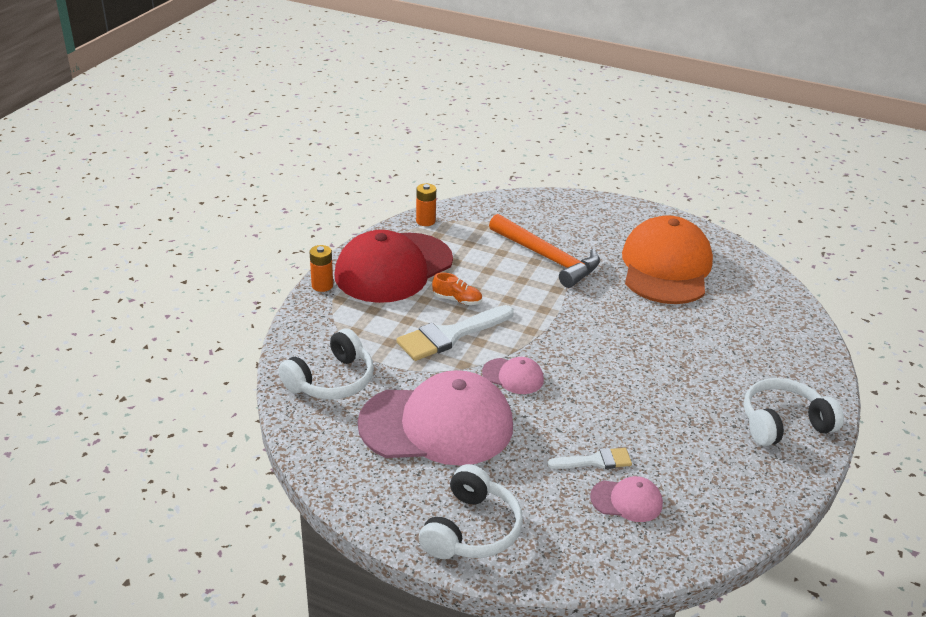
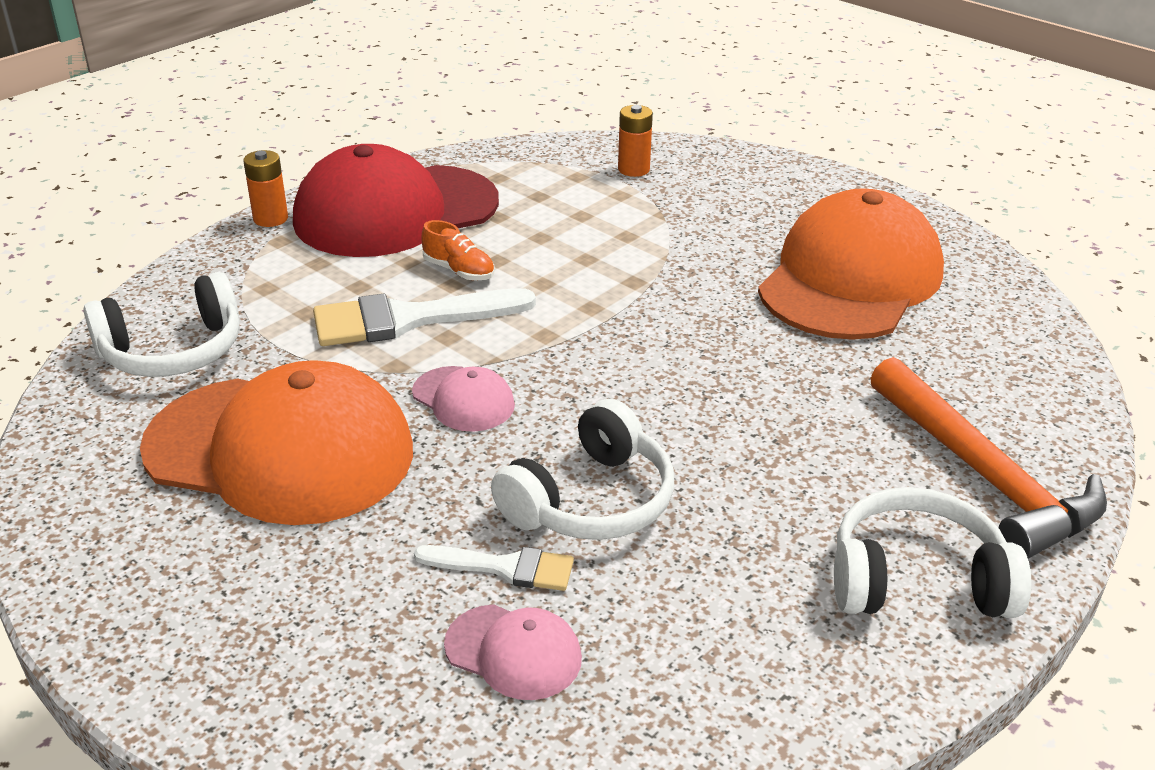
camera: 20 degrees right, 0 degrees up
(425, 221) = (494, 157): orange battery -> orange battery (633, 169)
(437, 425) = (280, 450): pink cap -> orange cap
(471, 529) = (201, 634): white headphones -> white headphones (590, 500)
(547, 258) = (652, 234): orange hammer -> orange hammer (984, 475)

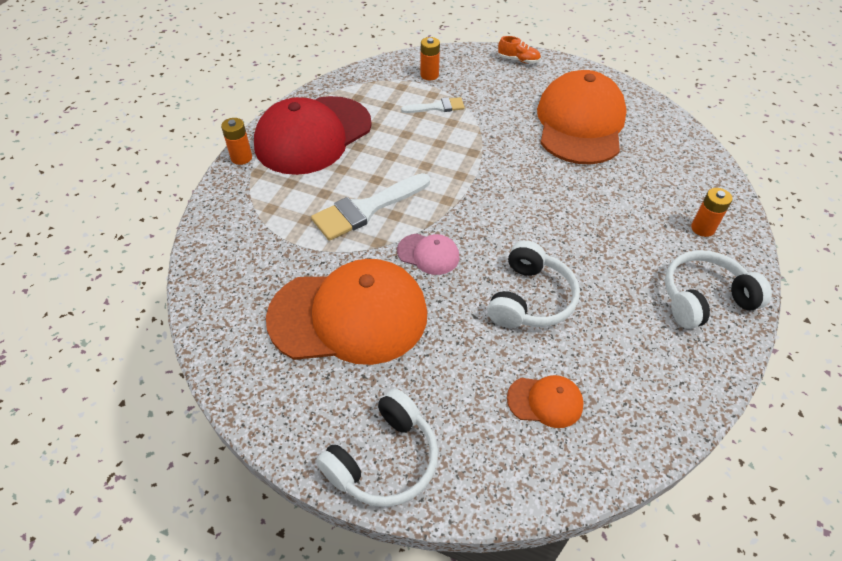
camera: 20 degrees left, 15 degrees up
(173, 351) = (243, 267): white headphones -> white headphones (384, 460)
(459, 271) = (374, 168): orange shoe -> orange shoe (518, 60)
(505, 567) = (512, 353): white brush -> white brush (437, 107)
(513, 652) = (545, 401): pink cap -> orange cap
(984, 475) = (702, 228): orange hammer -> orange battery

